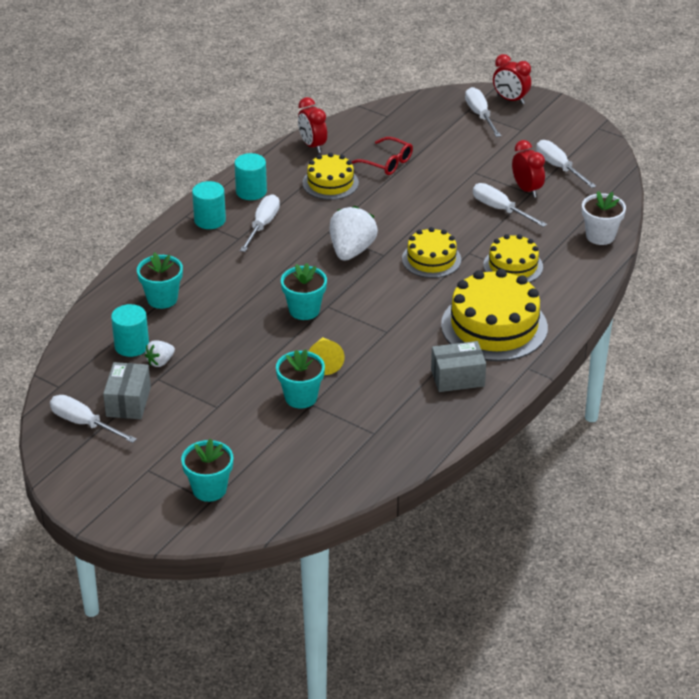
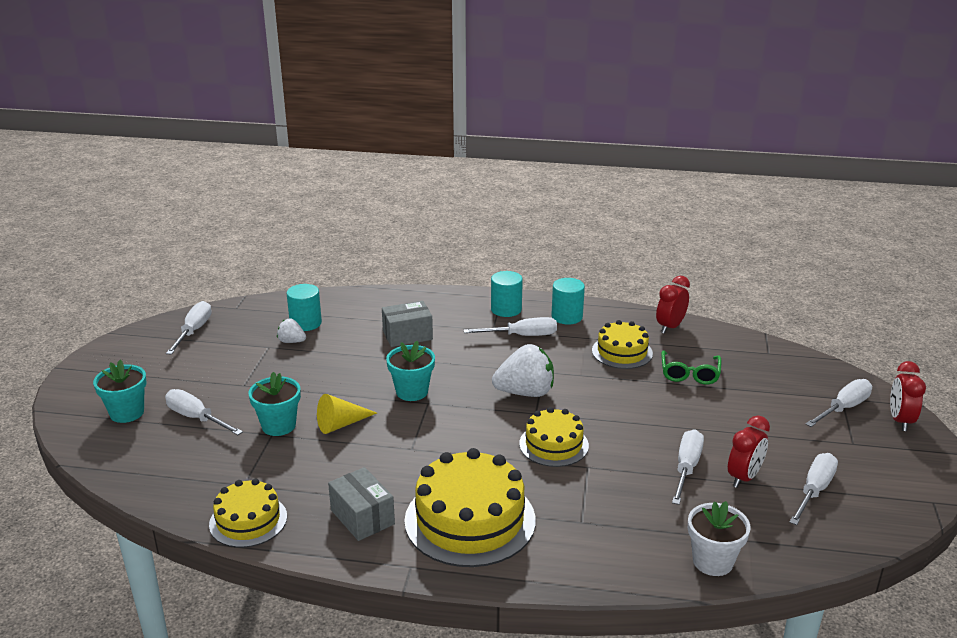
camera: 65 degrees right, 10 degrees down
(128, 402) = (230, 342): grey box -> grey box (407, 335)
(162, 299) = (378, 319): turquoise flower pot -> none
(252, 445) = (196, 418): none -> white screwdriver
(387, 163) = (689, 374): red glasses -> green glasses
(513, 266) = (591, 505): yellow cake -> yellow cake (248, 520)

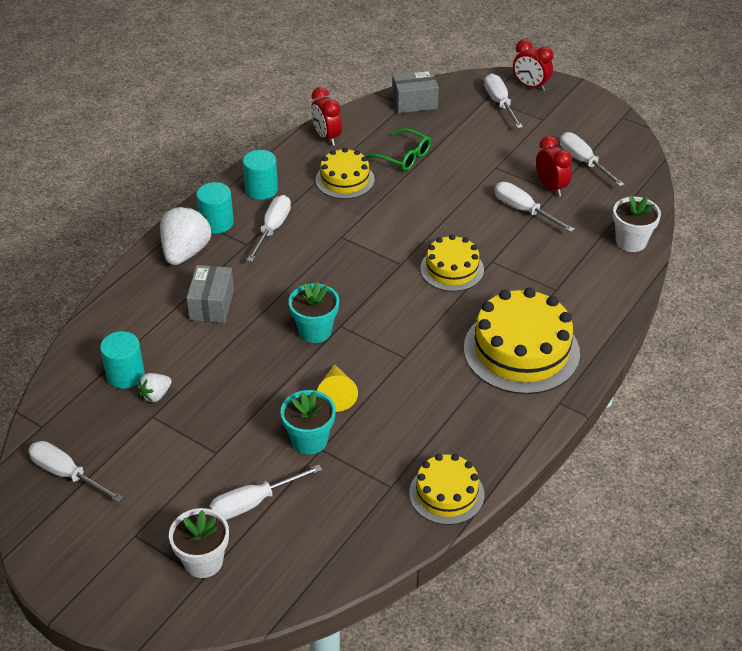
camera: 65 degrees left, 15 degrees up
(127, 413) = (203, 561): turquoise flower pot -> white flower pot
(362, 517) = (483, 415): grey box -> grey box (414, 102)
(525, 392) = (366, 259): white strawberry -> white strawberry (185, 252)

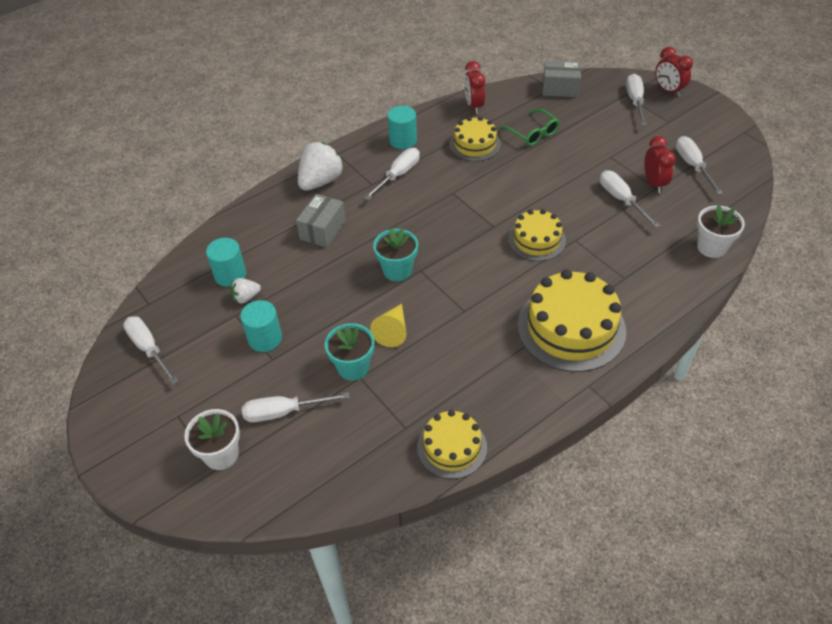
camera: 20 degrees right, 5 degrees up
(217, 223) = (355, 161): turquoise cylinder -> turquoise cylinder (265, 338)

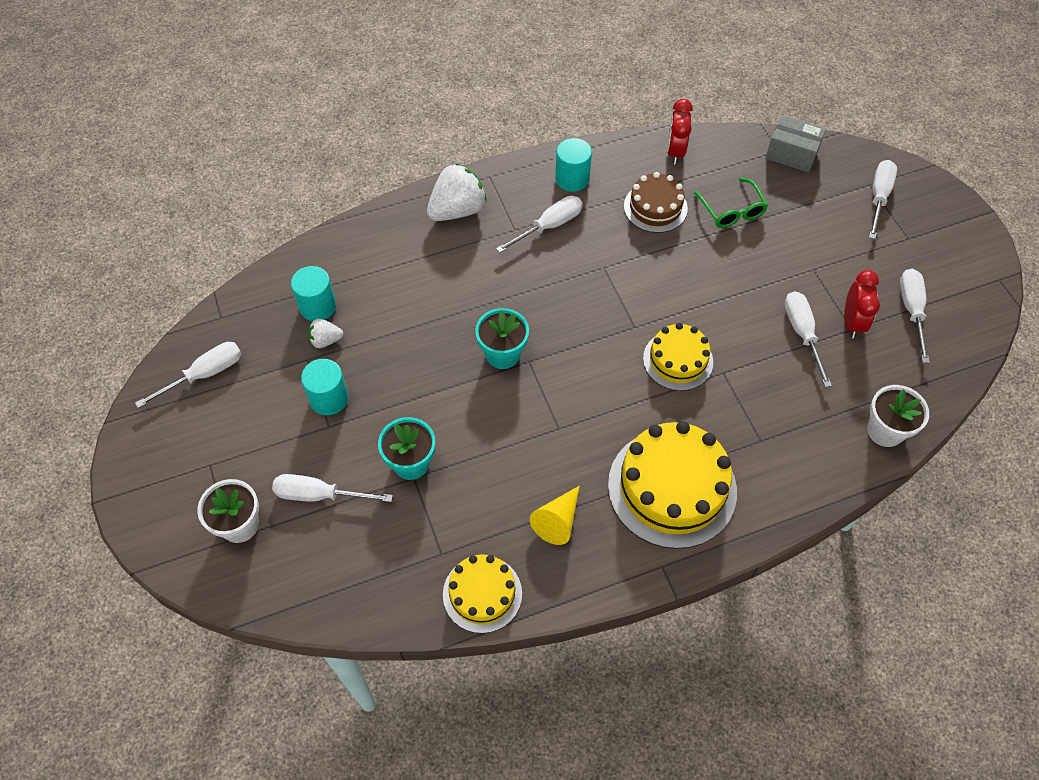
camera: 15 degrees right, 10 degrees up
(149, 349) = (204, 374): white screwdriver -> white screwdriver turned 75 degrees clockwise
(323, 230) = (438, 276): grey box -> none
(392, 331) = (469, 430): yellow cone -> yellow cone (557, 520)
(475, 144) = (655, 207): yellow cake -> brown cake
(668, 90) = (928, 193): red clock -> none

